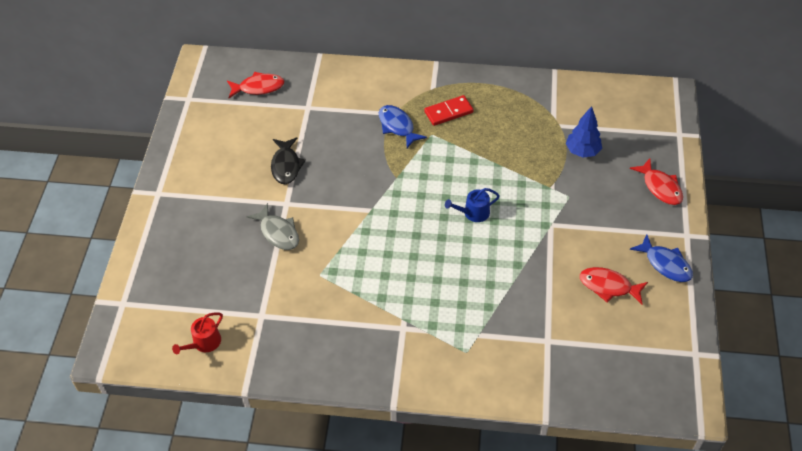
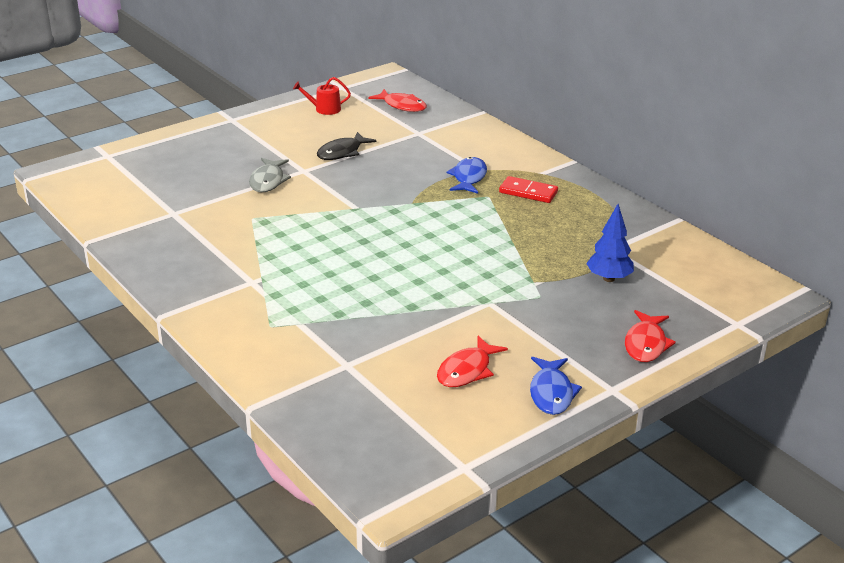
camera: 45 degrees right, 20 degrees down
(204, 343) = (113, 203): red watering can -> red watering can (324, 109)
(473, 213) = (434, 256): blue watering can -> none
(608, 286) = (467, 370): red fish -> red fish turned 120 degrees counterclockwise

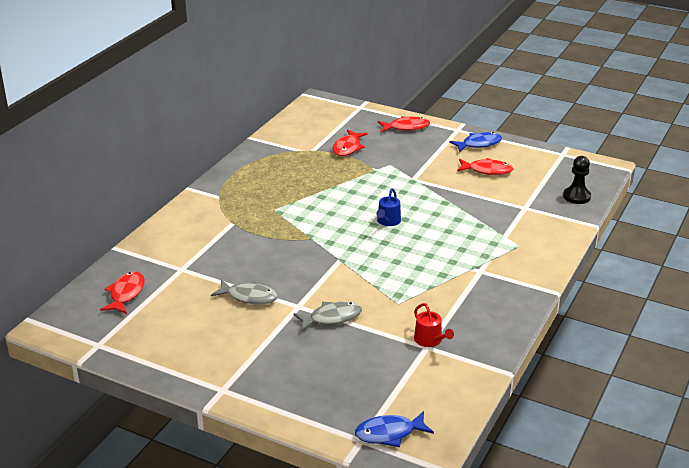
camera: 115 degrees left, 0 degrees up
(324, 109) = (161, 338): red watering can -> red watering can (430, 340)
(333, 423) = (576, 196): none -> black pawn
(342, 152) = (249, 297): black fish -> grey fish
(404, 255) = (388, 221): none -> blue watering can
(468, 178) = (250, 224): blue fish -> blue fish (389, 433)
(528, 192) = (255, 195): red domino -> none
(609, 278) = (347, 148): blue tree -> red fish

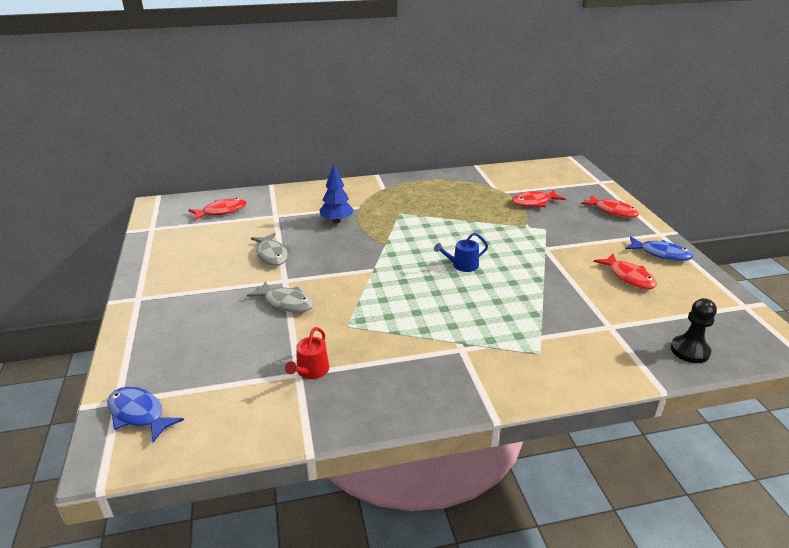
camera: 50 degrees right, 0 degrees up
(240, 243) = (337, 221): none -> blue tree

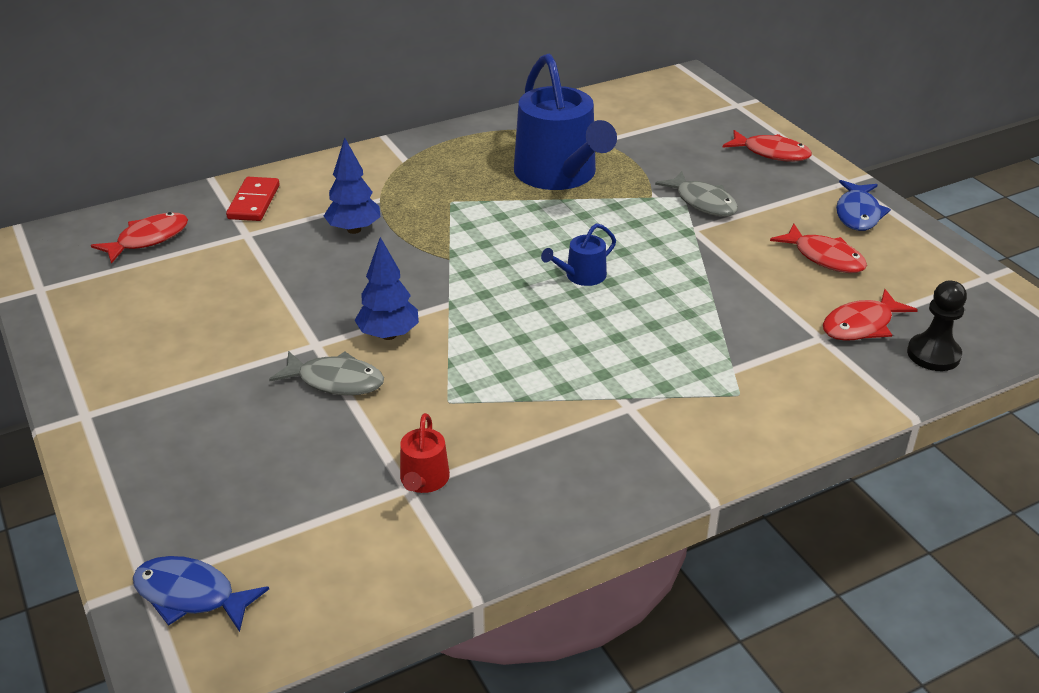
camera: 15 degrees left, 5 degrees up
(272, 255) = (274, 304): grey fish -> grey fish (702, 202)
(288, 199) = (254, 202): none -> red domino
(329, 281) = (388, 335): none -> blue tree
(472, 207) = (559, 174): none -> blue watering can
(534, 202) = (651, 153): red fish -> red fish (861, 325)
(661, 254) = (858, 213): blue fish -> blue fish turned 90 degrees clockwise

